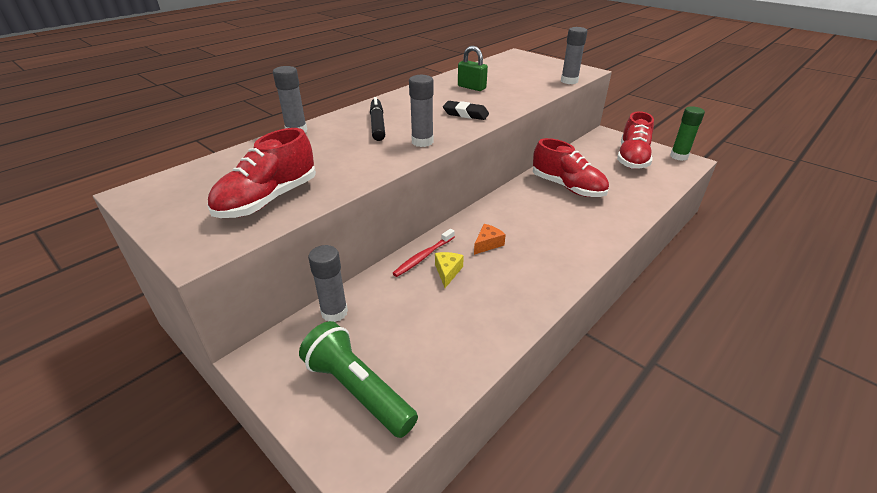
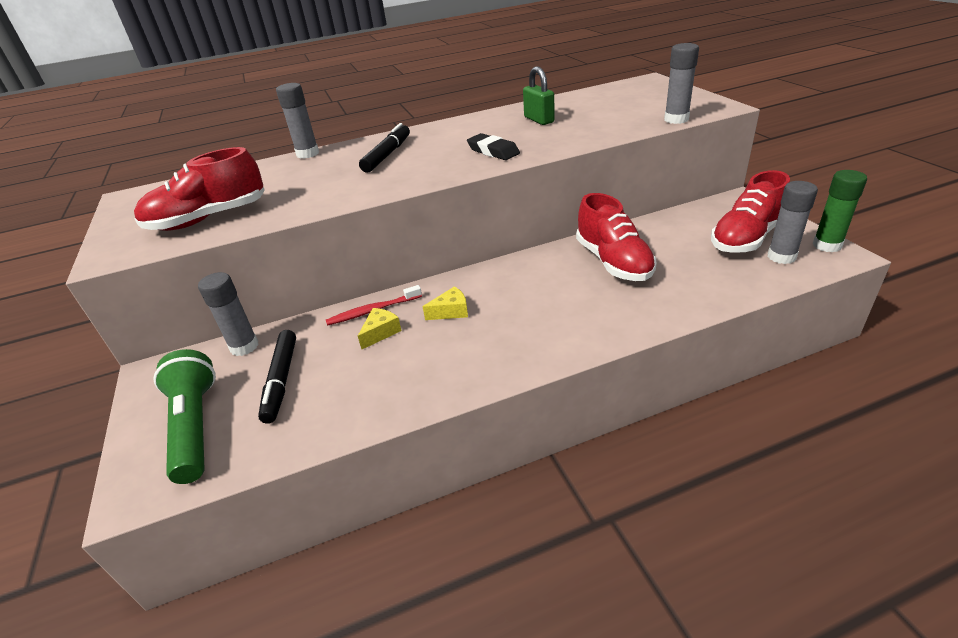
camera: 30 degrees right, 0 degrees up
(399, 330) = (281, 380): none -> black marker
(422, 142) = (408, 178): grey glue stick -> grey glue stick (781, 257)
(487, 244) = (451, 311): orange cheese -> yellow cheese

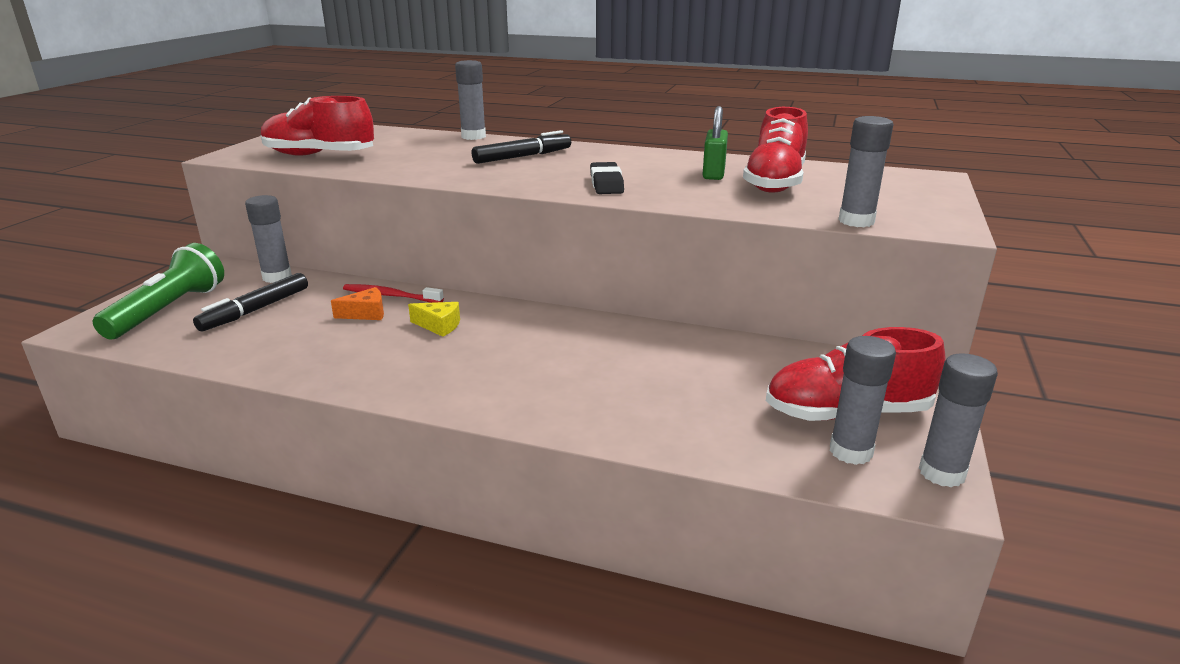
camera: 35 degrees right, 10 degrees down
(380, 332) = (366, 314): yellow cheese -> orange cheese
(613, 262) = (650, 360): red shoe -> red shoe (774, 182)
(827, 245) = (942, 473): green glue stick -> grey glue stick

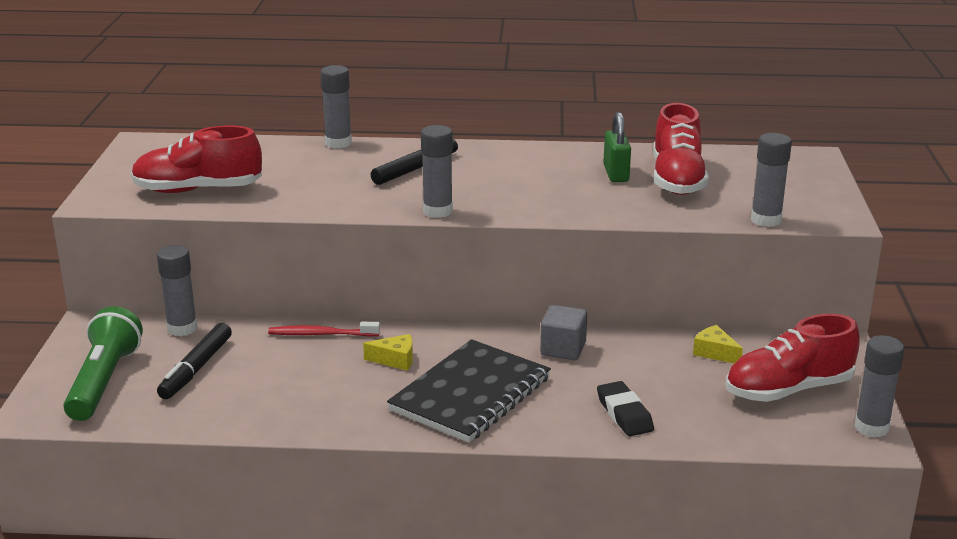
camera: 15 degrees left, 0 degrees up
(366, 314) = (313, 357): orange cheese -> none
(487, 367) = (470, 394): none -> black notebook
(606, 184) = (524, 198): black eraser -> black eraser (624, 414)
(611, 337) = (563, 349): none -> grey cube
(775, 362) = (714, 353): none -> yellow cheese
(850, 451) = (802, 421): grey glue stick -> grey glue stick (437, 211)

